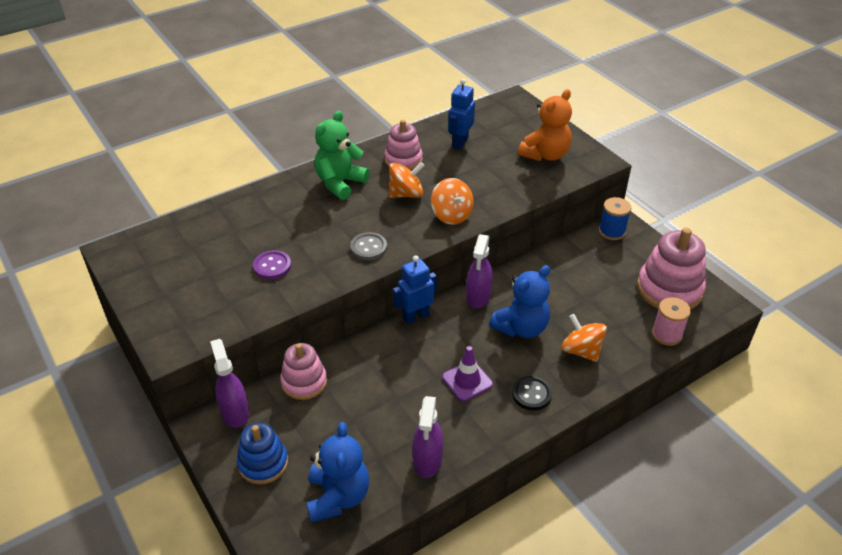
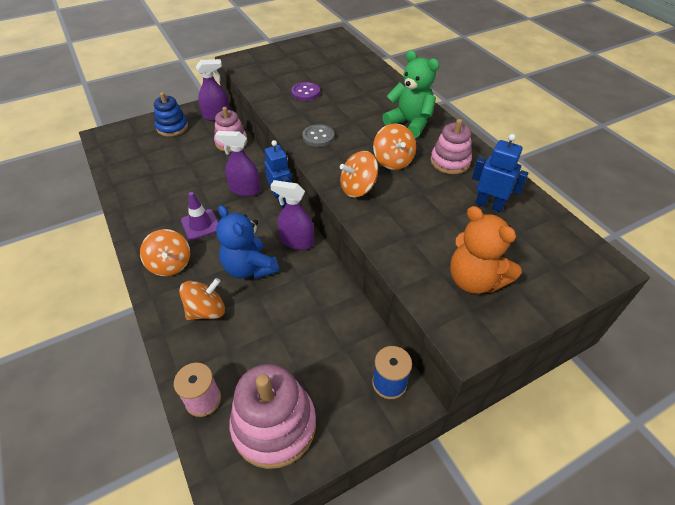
camera: 95 degrees right, 5 degrees up
(338, 497) = (131, 156): blue teddy bear -> none
(427, 460) = (137, 197): purple spray bottle -> purple spray bottle (245, 190)
(531, 394) = (170, 264): black button -> orange spinning top

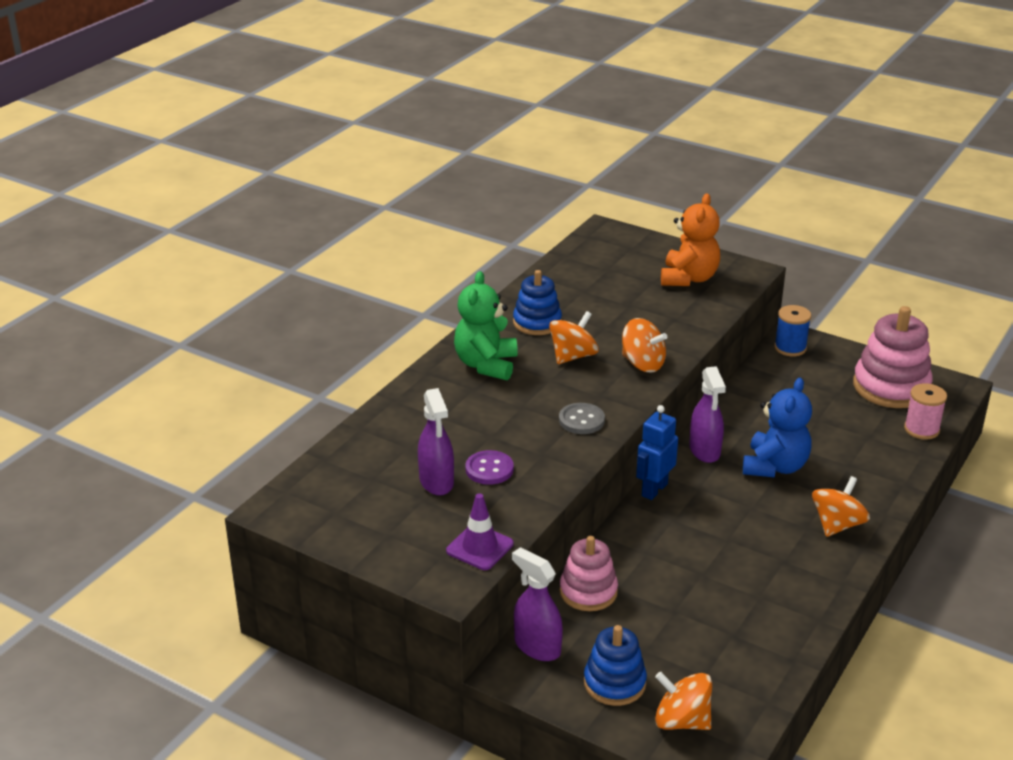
camera: 120 degrees left, 15 degrees down
(200, 224) = (762, 534): purple traffic cone -> purple traffic cone (480, 547)
(206, 311) = (852, 469): orange spinning top -> orange spinning top (681, 721)
(245, 190) = (669, 528): purple spray bottle -> purple spray bottle (436, 482)
(450, 162) = (537, 322): pink stacking toy -> blue stacking toy
(489, 205) = (584, 289): blue robot -> none

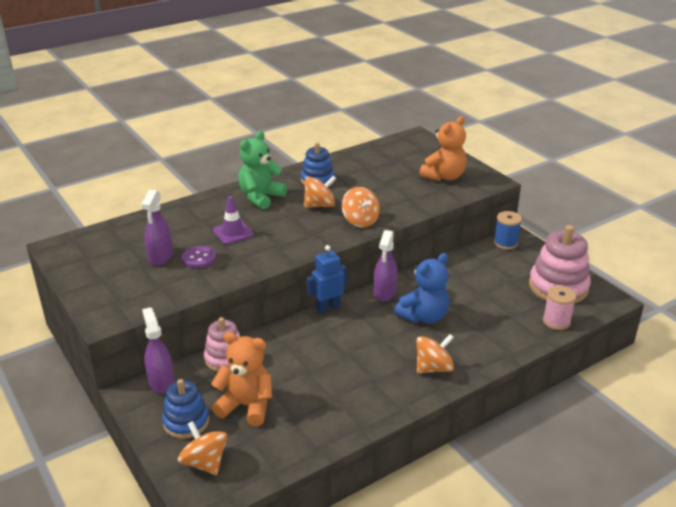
camera: 25 degrees right, 0 degrees up
(480, 547) = (144, 303): purple traffic cone -> purple traffic cone (233, 233)
(581, 420) = (285, 245): grey button -> none
(668, 639) = (246, 406): none -> orange teddy bear

